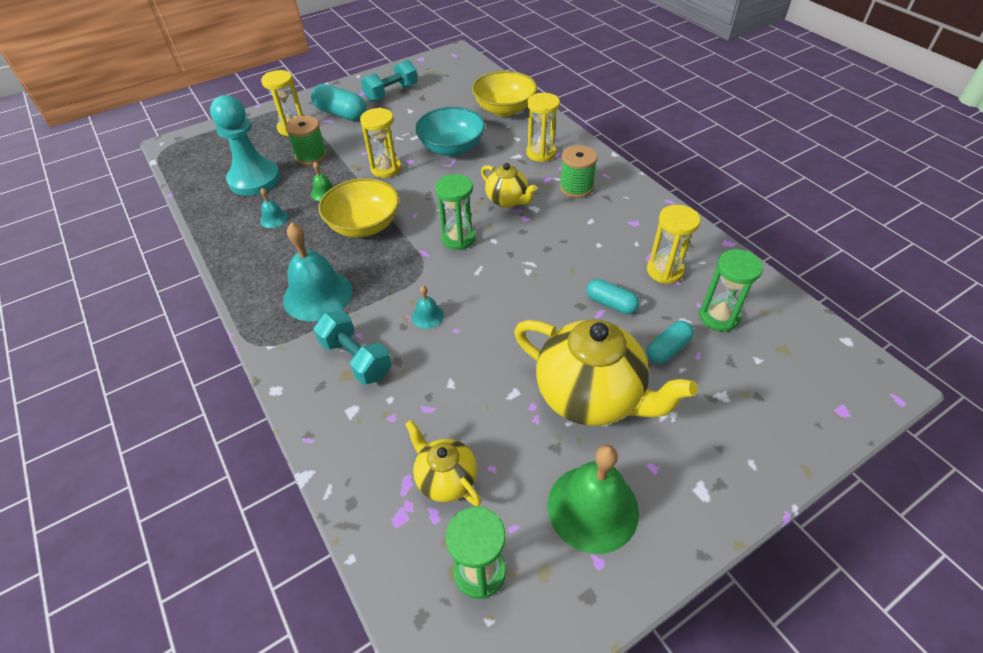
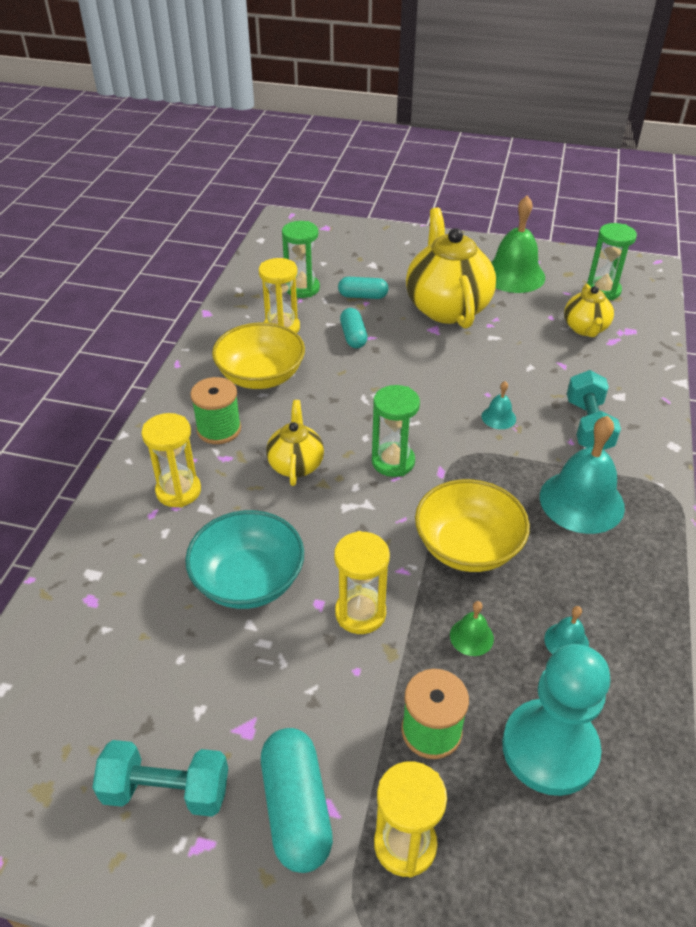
camera: 135 degrees left, 5 degrees down
(504, 109) = (98, 592): yellow bowl -> yellow bowl (261, 376)

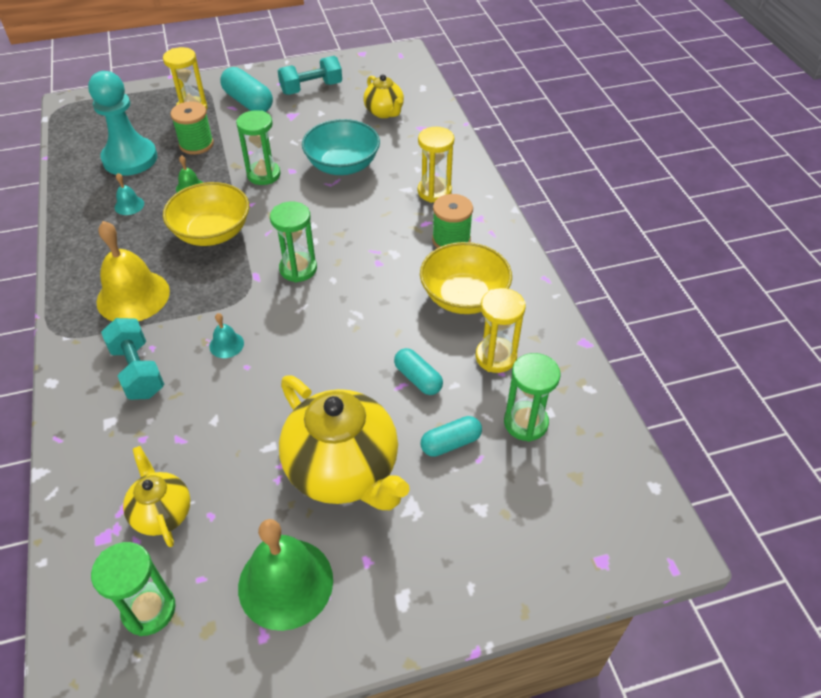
camera: 150 degrees right, 5 degrees up
(296, 464) = (370, 238): yellow teapot -> yellow teapot (384, 112)
(360, 613) = (263, 175): yellow hourglass -> green hourglass
(581, 501) = (133, 296): turquoise bell -> yellow bell

